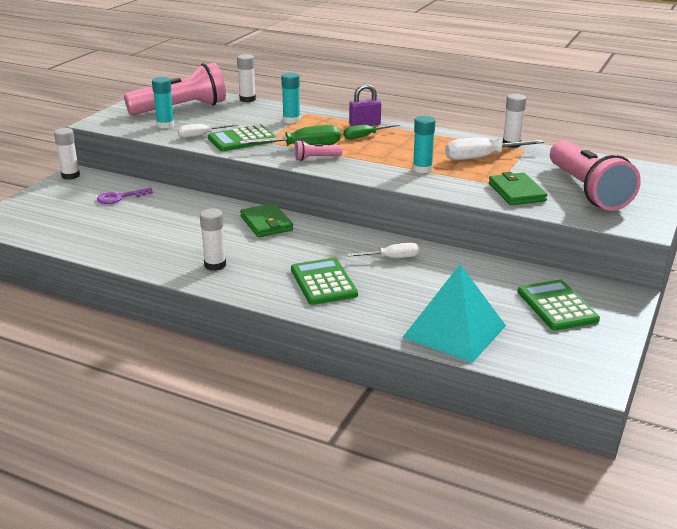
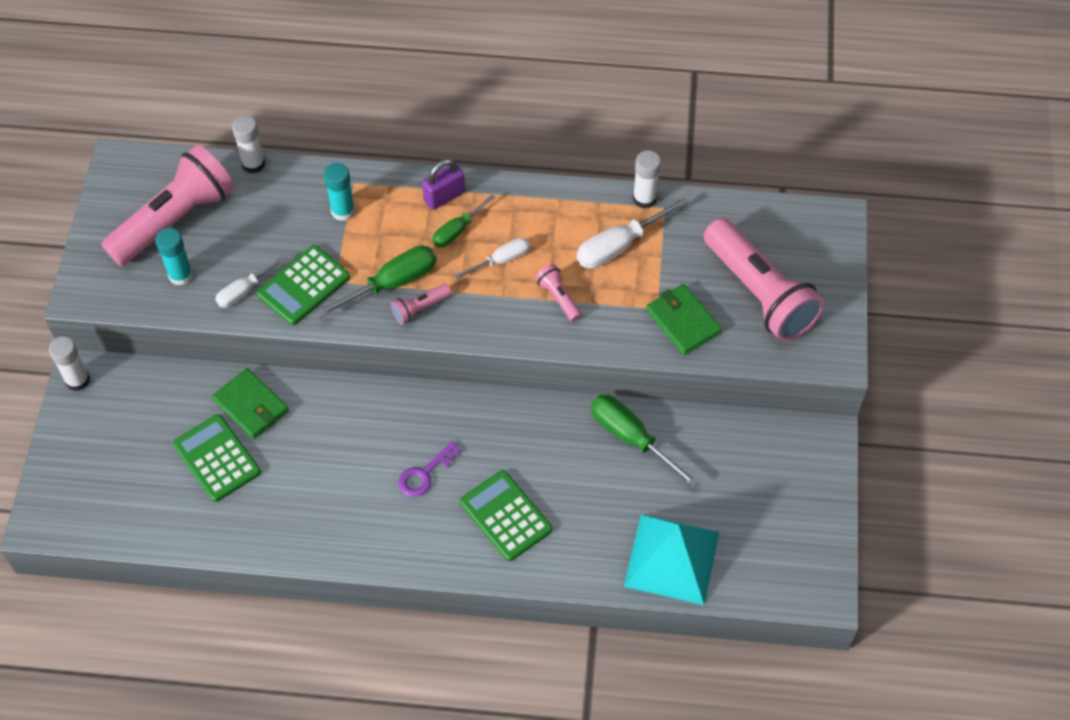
camera: 20 degrees left, 30 degrees up
(119, 197) = (175, 413): purple key -> purple key (425, 474)
(215, 265) = (370, 522): white glue stick -> none
(266, 223) = (389, 416): green wallet -> green wallet (251, 406)
(392, 258) = (562, 443): white screwdriver -> white screwdriver (502, 260)
(422, 169) = (558, 297): turquoise glue stick -> pink flashlight
(451, 265) = (630, 437): none -> green screwdriver
(557, 306) = (761, 480): green calculator -> green calculator (217, 458)

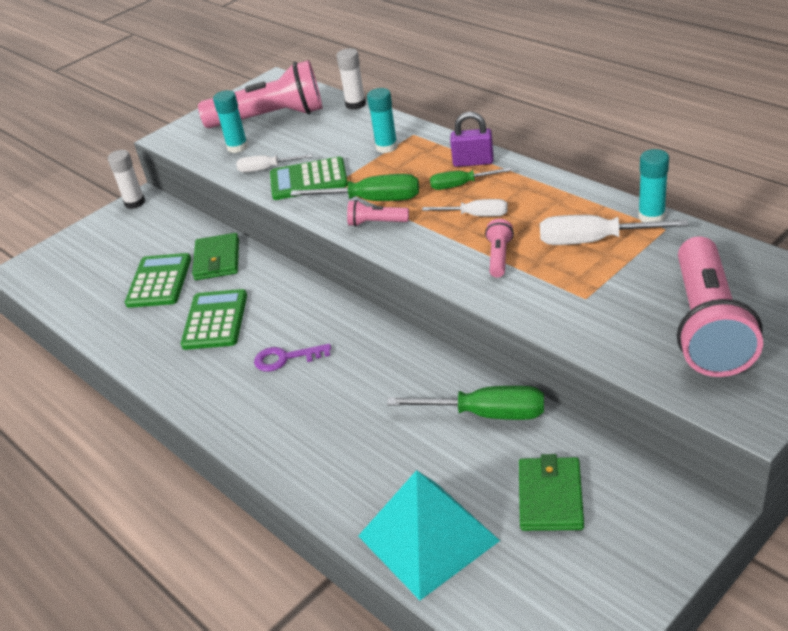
camera: 45 degrees right, 20 degrees down
(506, 516) = (315, 421): green calculator -> green calculator (215, 320)
(630, 437) = (487, 414): green screwdriver -> green screwdriver turned 105 degrees clockwise
(644, 198) = (651, 216): white glue stick -> turquoise glue stick
(683, 321) = (602, 318): green wallet -> green wallet (550, 497)

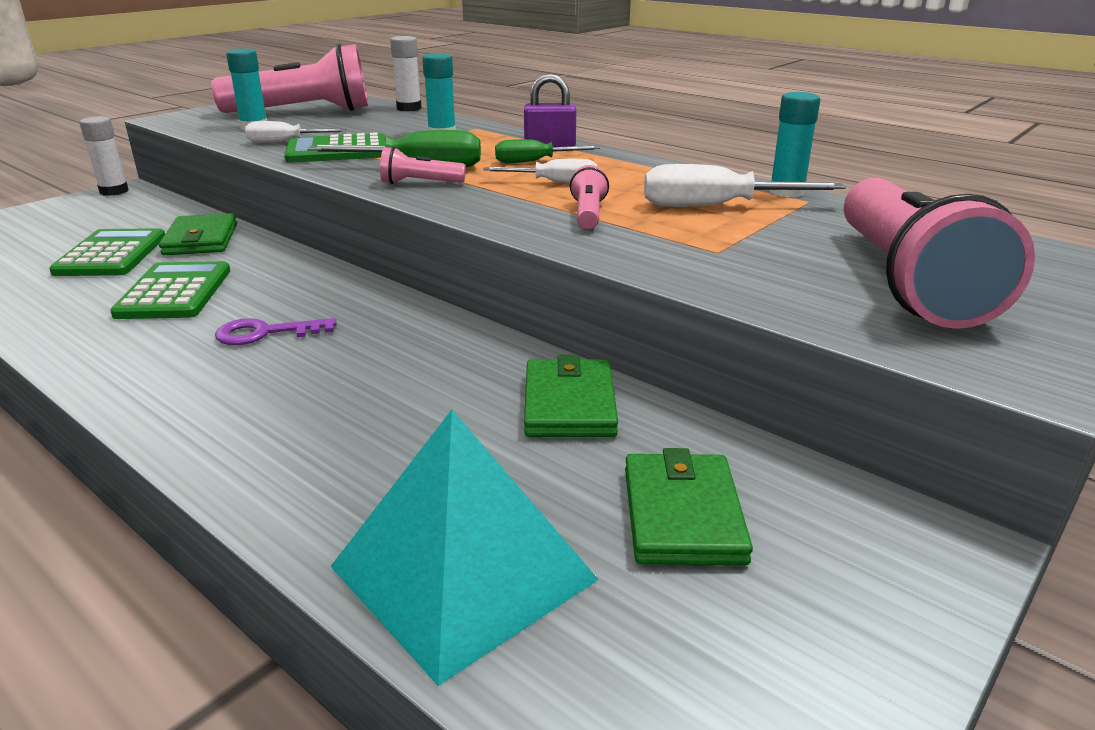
camera: 10 degrees left, 10 degrees down
(487, 414) = (569, 404): green screwdriver -> green wallet

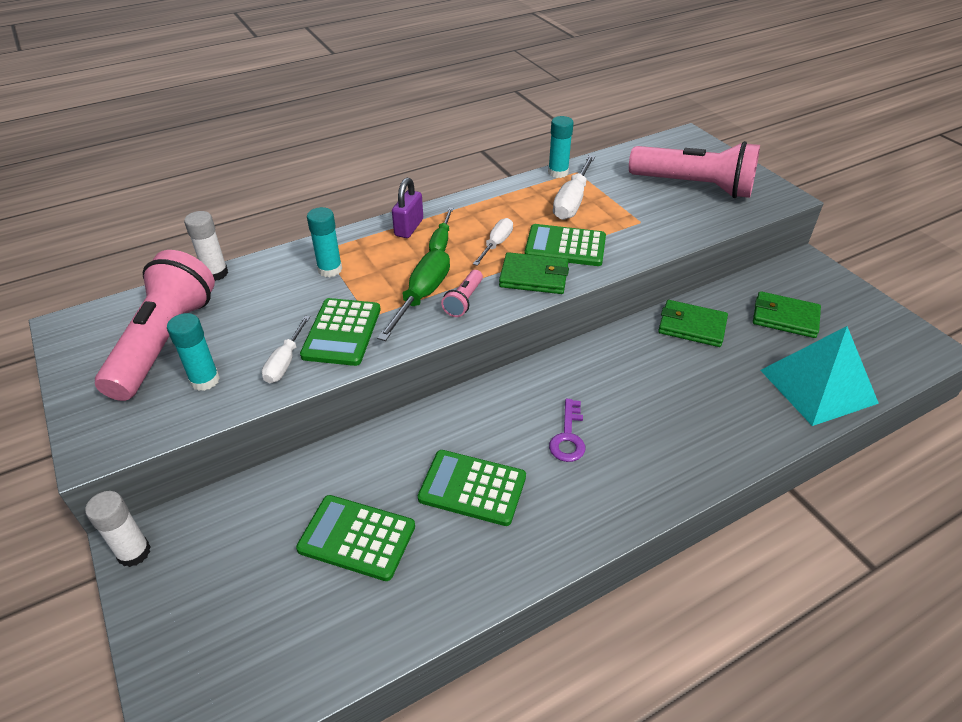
camera: 70 degrees left, 15 degrees up
(201, 239) = (354, 472): green wallet -> green wallet (534, 277)
(588, 214) = (565, 246): pink flashlight -> green calculator

